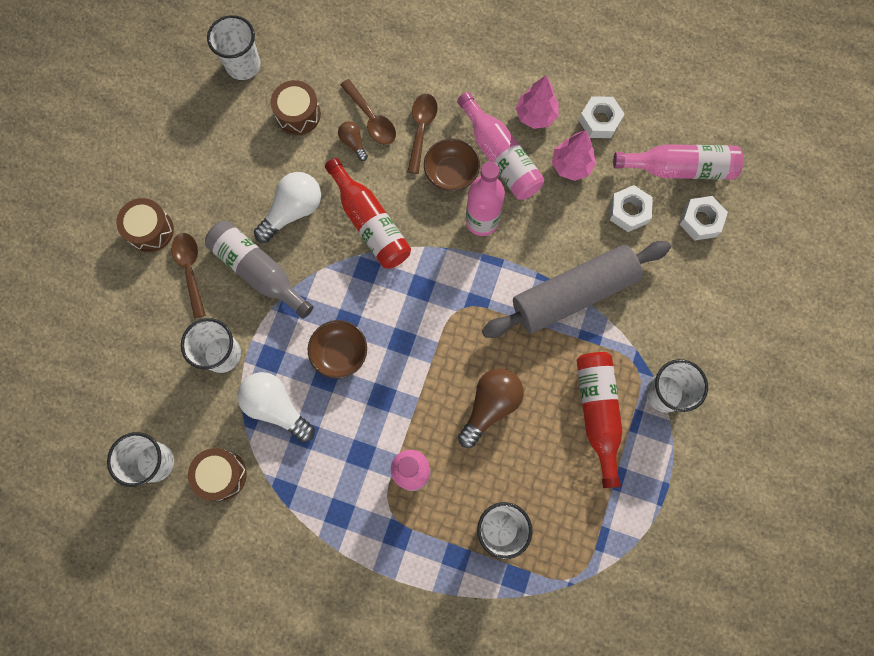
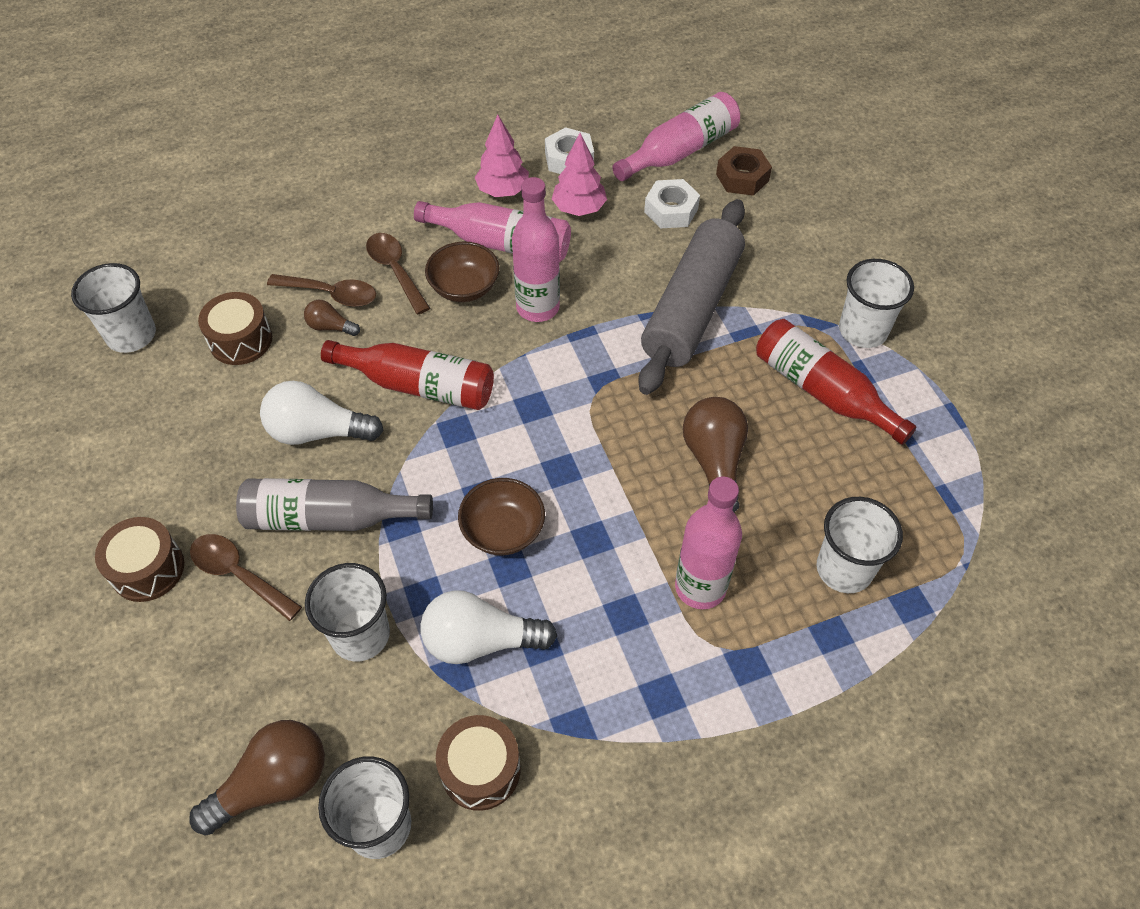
camera: 40 degrees left, 20 degrees down
(125, 400) = (273, 783): none -> brown light bulb
(293, 211) = (317, 431): white light bulb -> white light bulb turned 90 degrees counterclockwise
(700, 221) = (742, 177): white nut -> brown nut

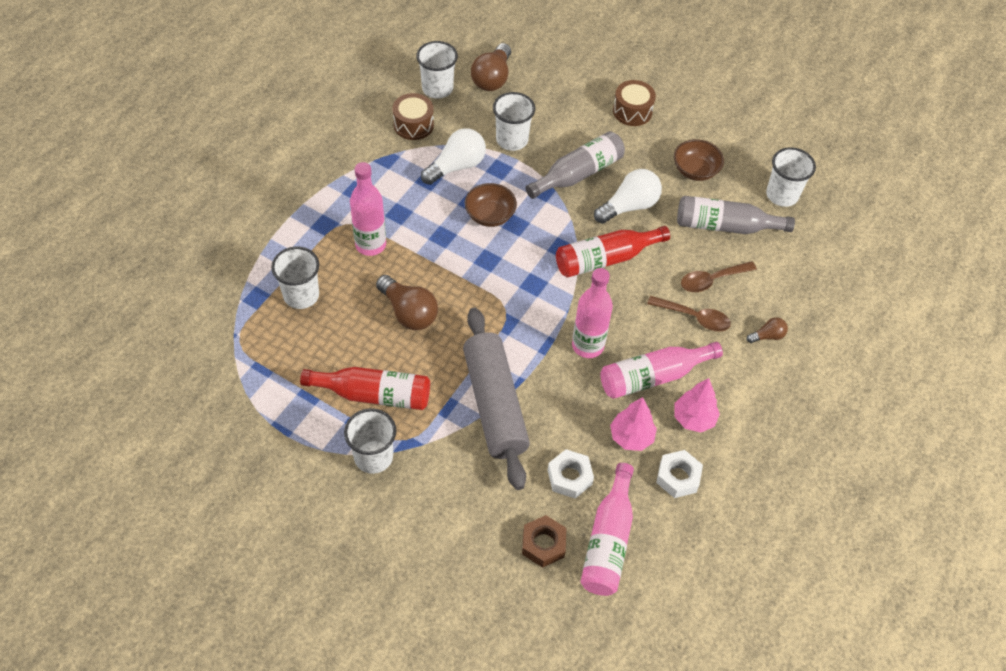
camera: 140 degrees right, 0 degrees up
(238, 574) = (591, 131): brown spoon -> none
(240, 340) = (725, 226): brown drum -> grey bottle
(330, 327) = (689, 261): brown light bulb -> brown light bulb (767, 336)
(464, 287) = (643, 332): brown bowl -> brown bowl (695, 170)

